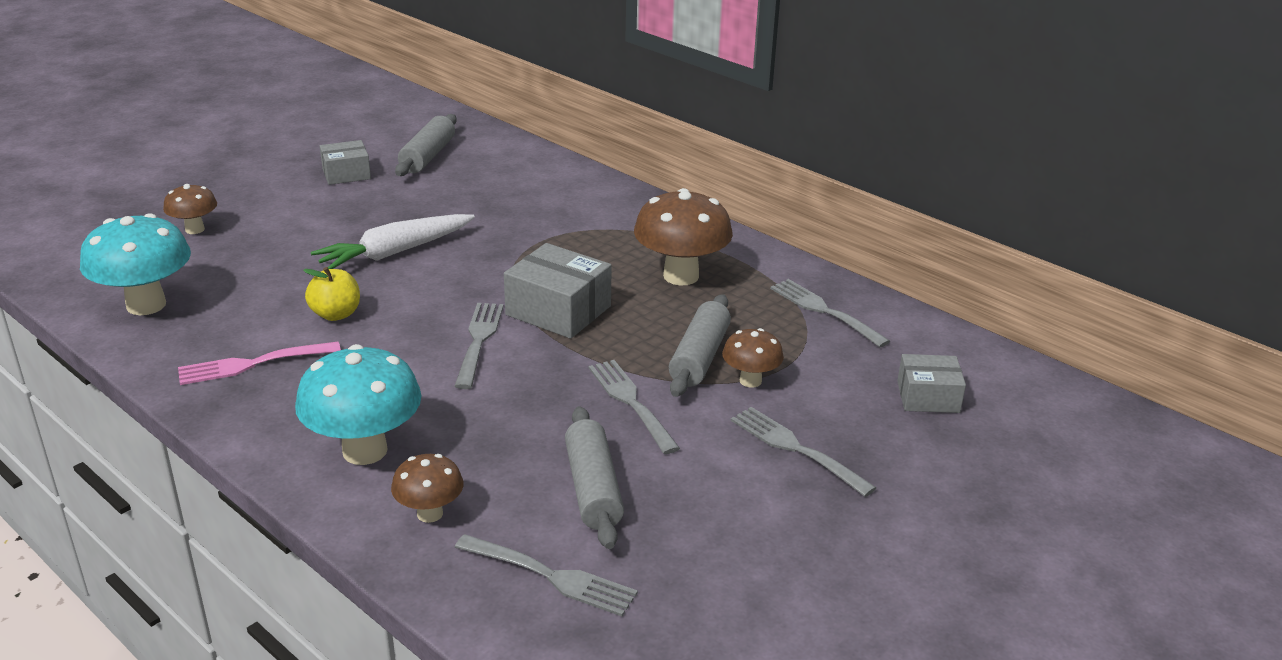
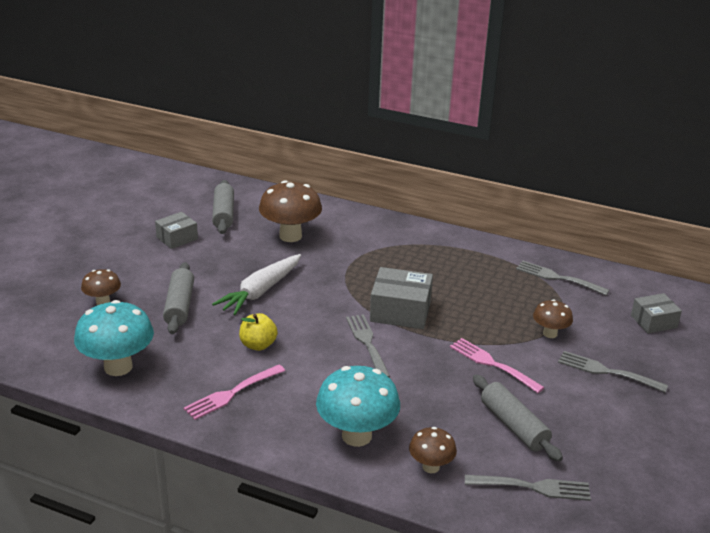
camera: 20 degrees left, 0 degrees up
(631, 402) = (492, 364): grey fork -> pink fork
(681, 276) = (457, 271): brown mushroom -> brown mushroom (290, 236)
(699, 357) = (509, 325): grey rolling pin -> grey rolling pin (179, 306)

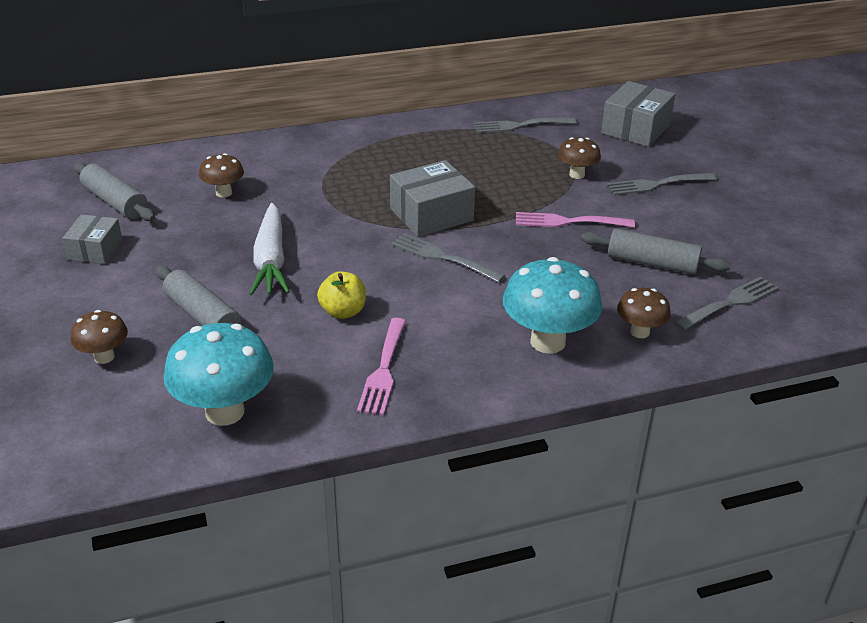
camera: 40 degrees left, 5 degrees up
(290, 236) = (224, 193): brown mushroom -> brown mushroom, size x0.55
(653, 321) = (635, 129): grey box -> grey box, size x1.57

